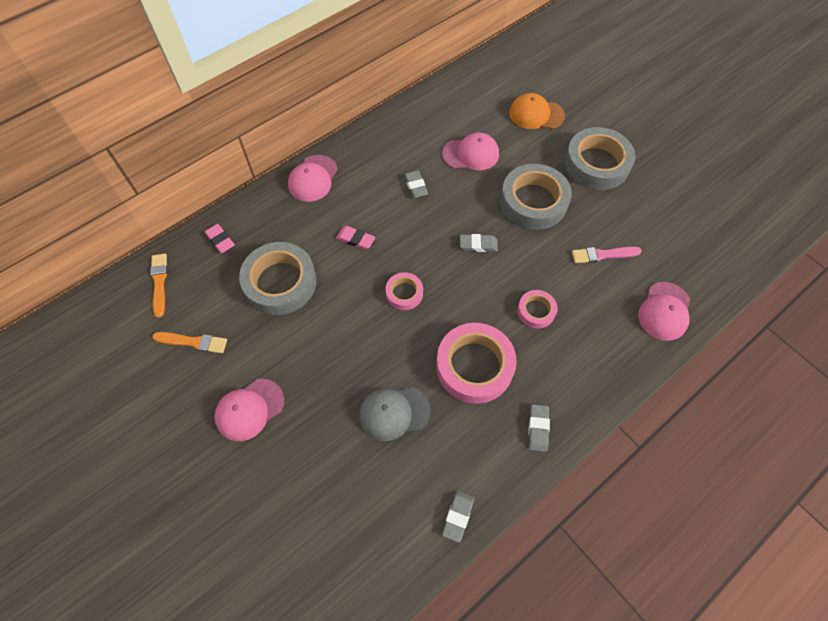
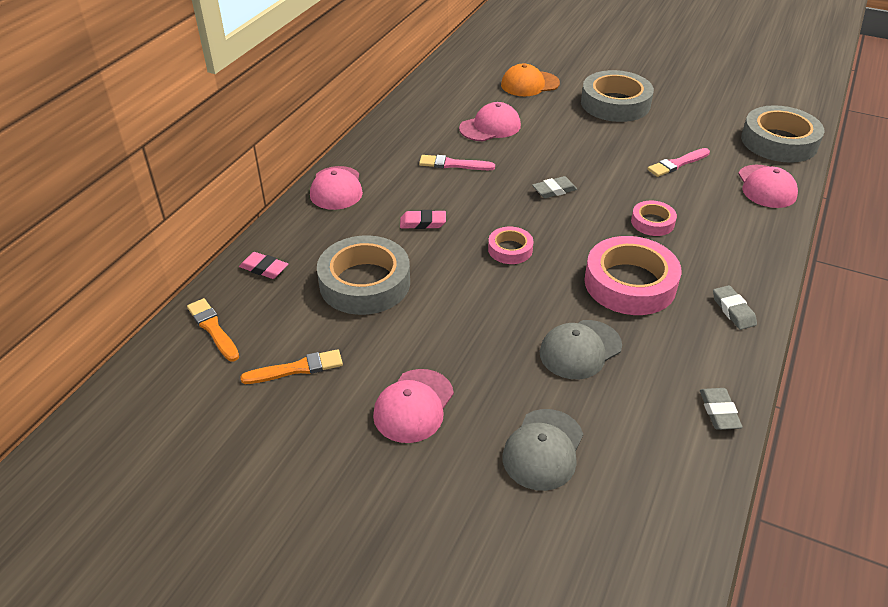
camera: 25 degrees left, 20 degrees down
(312, 488) = (543, 449): none -> grey cap
(415, 186) = (453, 164): grey eraser -> pink brush
(533, 201) = (580, 144): grey tape -> grey tape (779, 142)

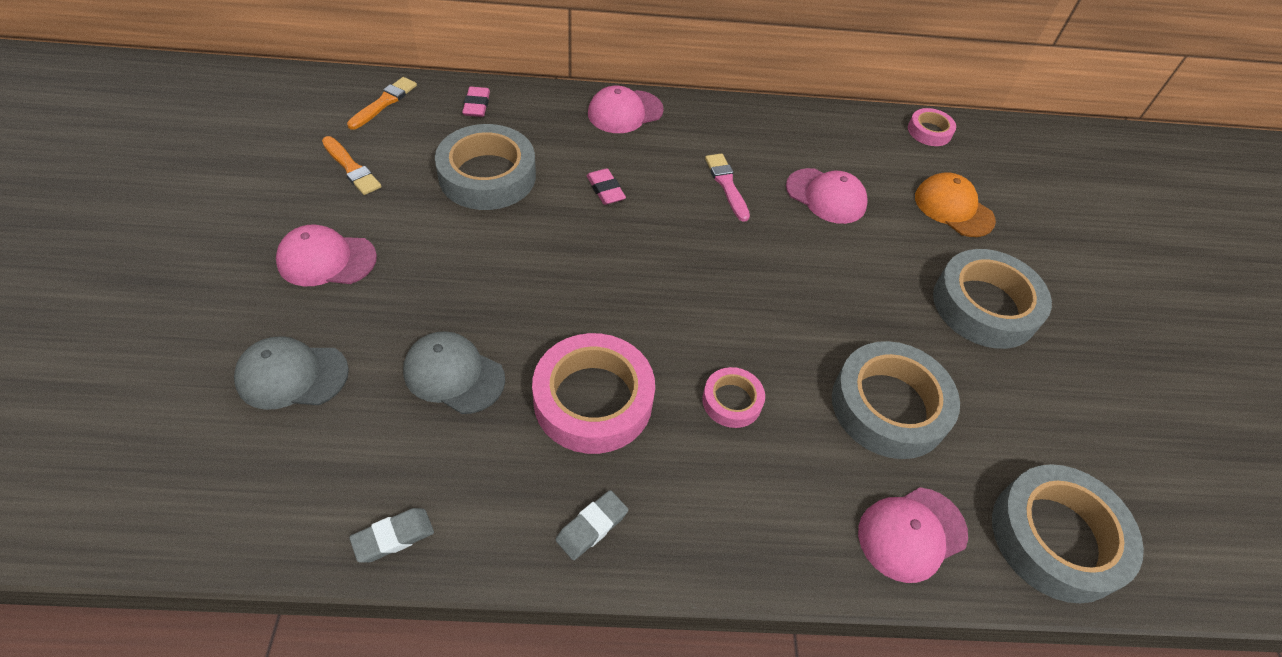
camera: 60 degrees right, 10 degrees up
(510, 249) = (598, 272): pink tape -> pink tape (929, 131)
(554, 190) = (736, 286): grey eraser -> none
(677, 164) = (889, 406): pink brush -> grey tape

